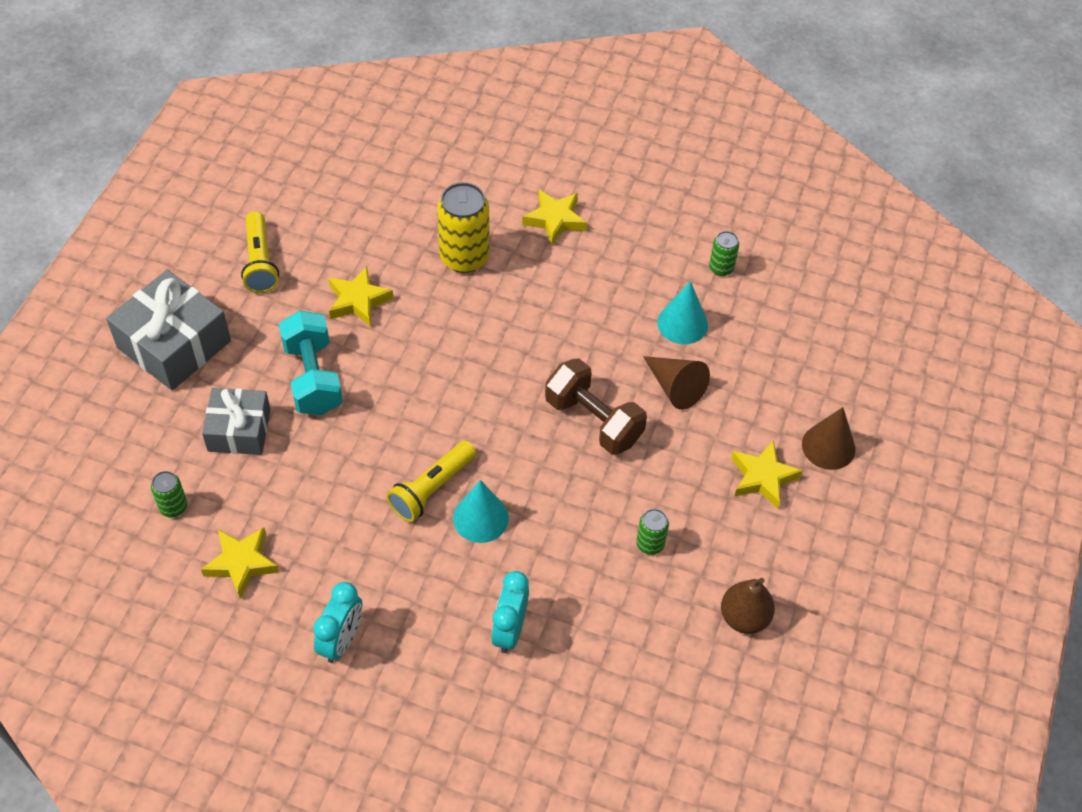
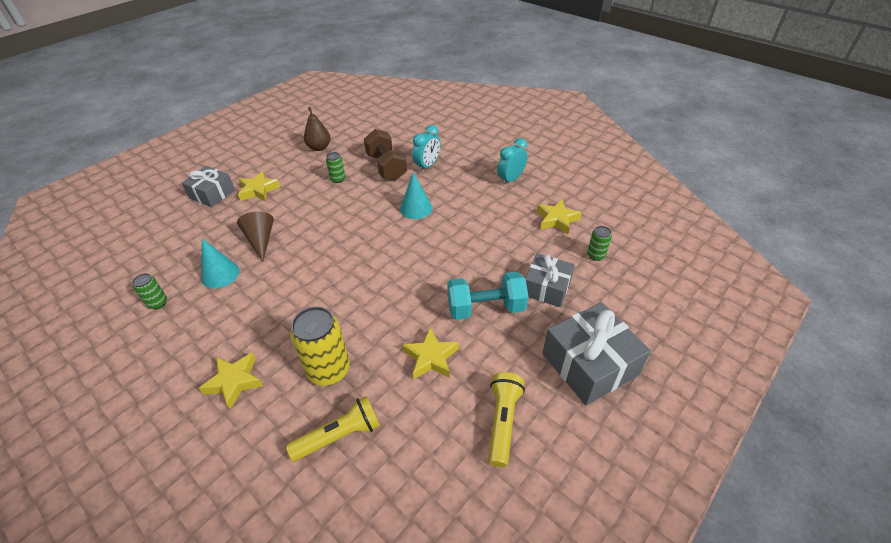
camera: 155 degrees left, 10 degrees down
(313, 377) = (486, 308): turquoise dumbbell -> turquoise dumbbell turned 75 degrees clockwise
(432, 489) = (436, 227): yellow flashlight -> yellow flashlight (339, 435)
(593, 420) = (321, 236): brown dumbbell -> brown dumbbell (386, 167)
(828, 446) = (212, 194): brown cone -> grey gift

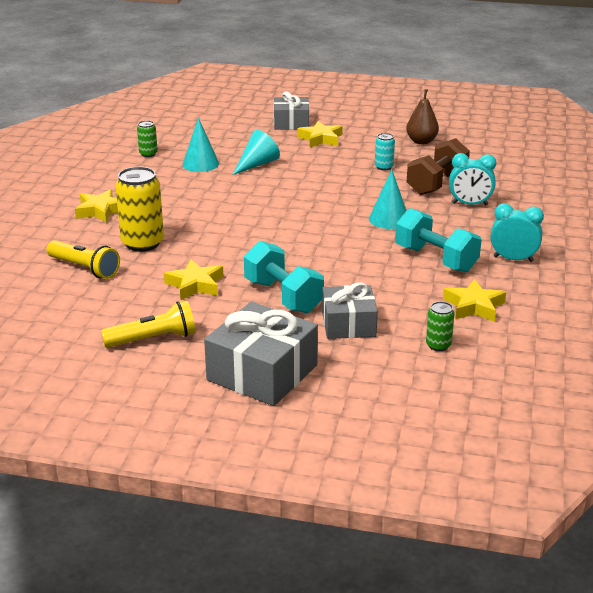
camera: 60 degrees right, 15 degrees down
(260, 240) = (257, 164): brown cone -> turquoise cone
(338, 179) = (384, 167): green can -> turquoise can
(487, 210) = (435, 259): none -> turquoise dumbbell

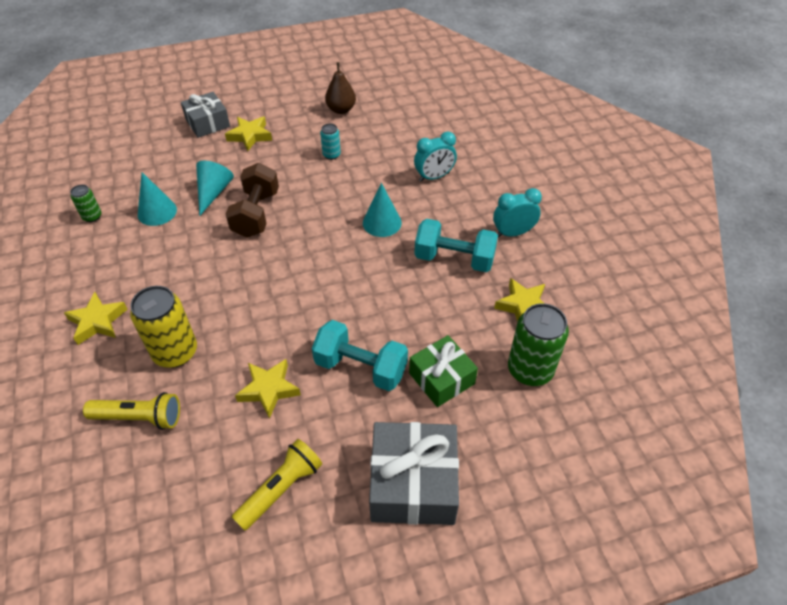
camera: 30 degrees left, 20 degrees up
(348, 324) = (442, 378): grey gift -> green gift
(437, 184) = (390, 160): brown dumbbell -> brown dumbbell (256, 214)
(438, 345) = (530, 370): green can -> green can, size x1.96

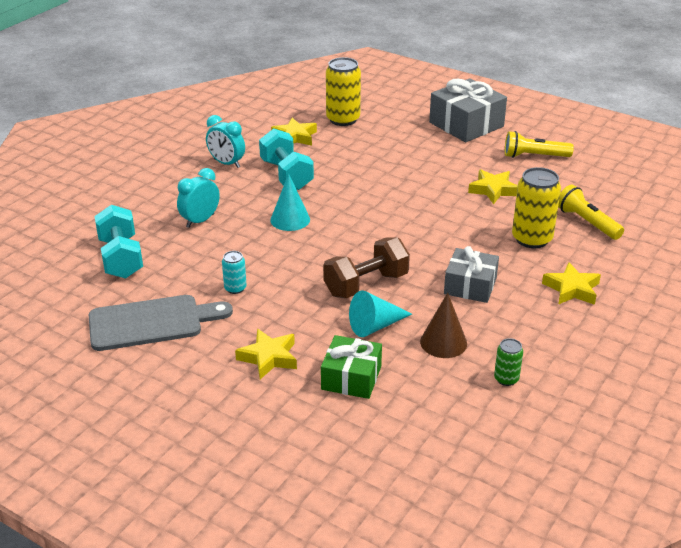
camera: 130 degrees left, 15 degrees down
(157, 212) = (443, 342): turquoise cone -> brown cone
(207, 123) = (284, 405): grey gift -> grey gift (470, 286)
(341, 109) = (151, 322): brown pear -> grey cutting board
(361, 368) = (427, 168): turquoise dumbbell -> turquoise dumbbell (121, 258)
(434, 177) = (200, 221): turquoise clock -> turquoise clock turned 75 degrees counterclockwise
(442, 378) = (392, 141): green gift -> green gift (351, 378)
(530, 370) = (343, 119): green can -> yellow can

